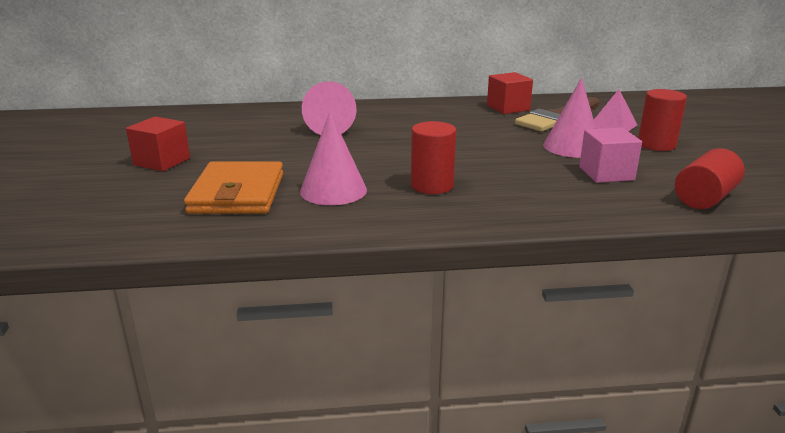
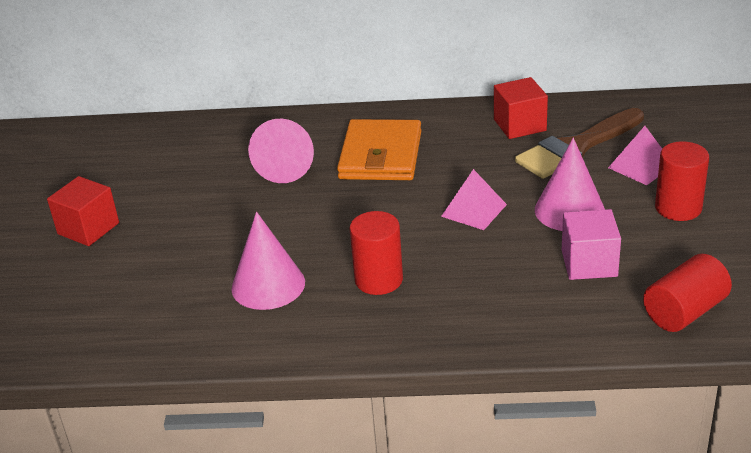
camera: 10 degrees right, 10 degrees up
(237, 193) = (165, 287): orange wallet -> orange wallet (380, 155)
(495, 148) = (474, 210): none -> pink pyramid

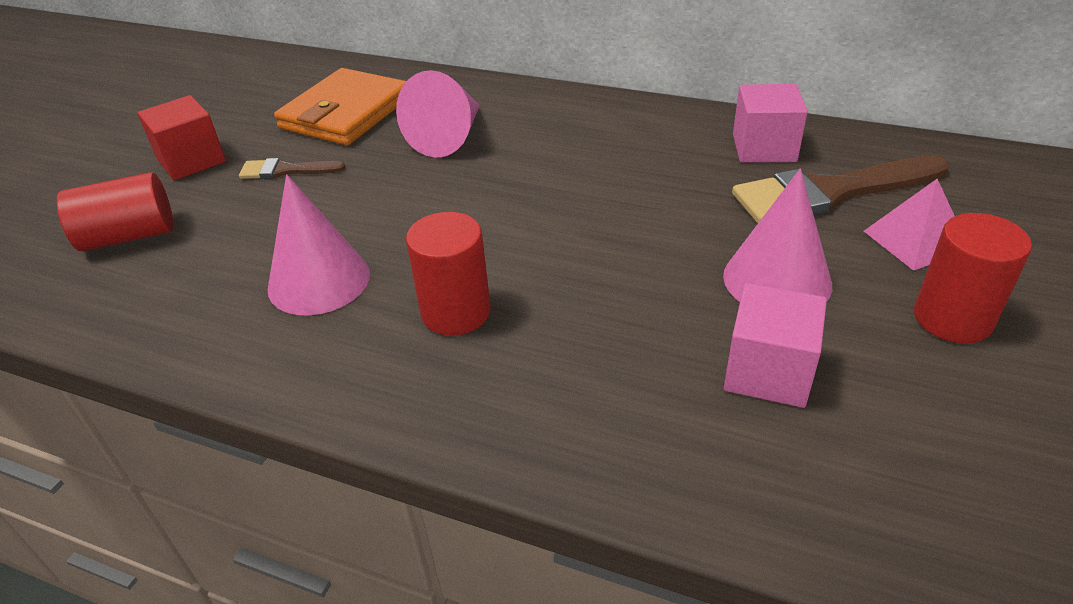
camera: 20 degrees right, 5 degrees up
(176, 218) = (285, 170): none -> brown brush
(380, 155) = (565, 148): orange wallet -> orange wallet (346, 113)
(474, 210) = (641, 246): pink pyramid -> none
(520, 125) = (764, 148): red cube -> pink cube
(684, 311) = (897, 510): red cylinder -> red cylinder (129, 236)

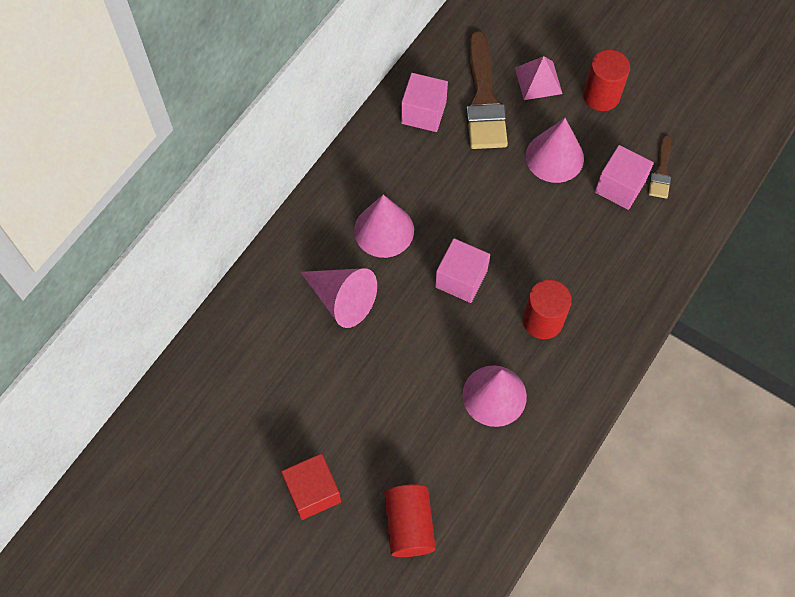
camera: 80 degrees left, 25 degrees up
(285, 170) = (353, 418): brown brush -> brown brush (661, 171)
(346, 113) = (275, 372): orange wallet -> none
(507, 220) = (461, 279): none -> pink cube
(560, 148) = (384, 230): none -> pink cone

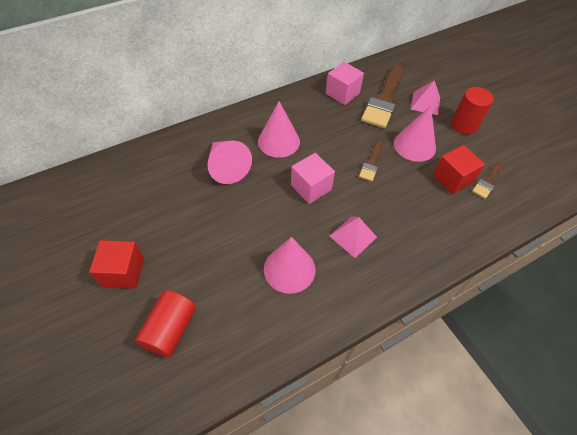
camera: 25 degrees right, 10 degrees down
(515, 209) = (371, 163): none -> brown brush
(542, 321) = (353, 236): red cylinder -> pink pyramid
(620, 187) = (452, 179): pink cube -> red cube

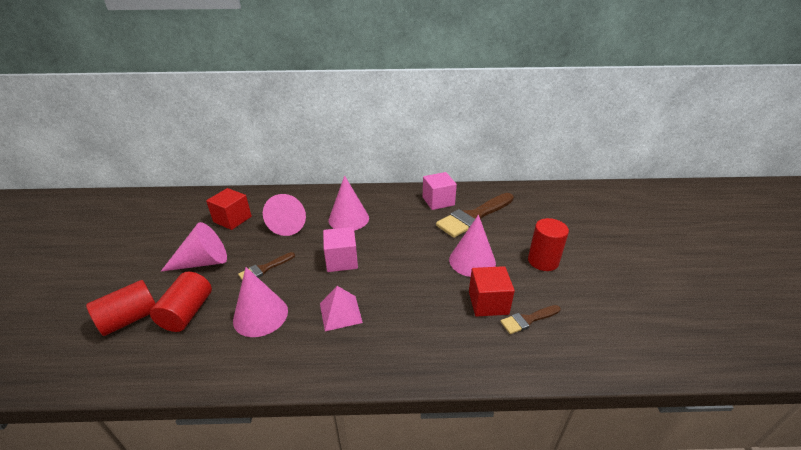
camera: 30 degrees right, 20 degrees down
(123, 272) = (146, 265): red cube -> red cube (232, 219)
(181, 242) = (203, 262): none -> pink cone
(220, 297) = (187, 312): none -> red cylinder
(371, 163) = (414, 261): brown brush -> brown brush (264, 269)
(425, 103) = (515, 231): pink pyramid -> none

